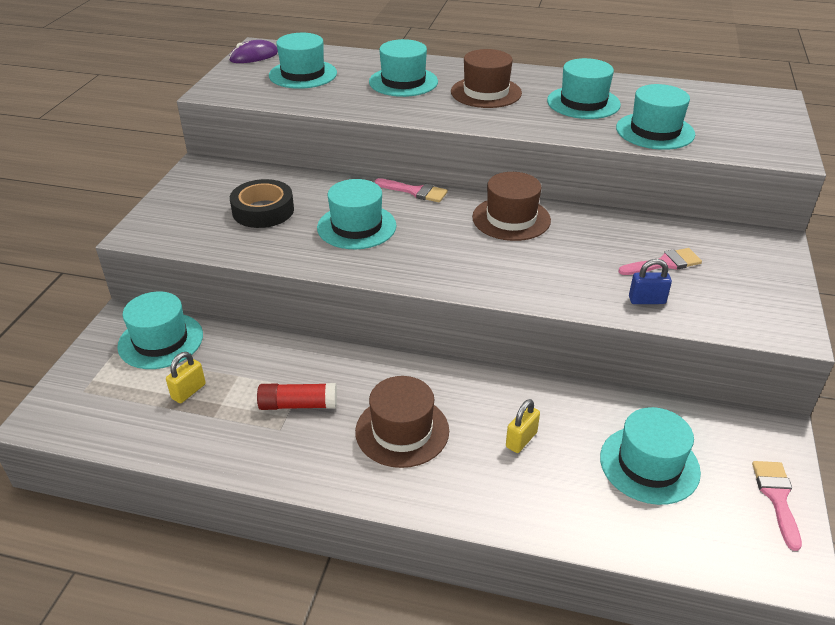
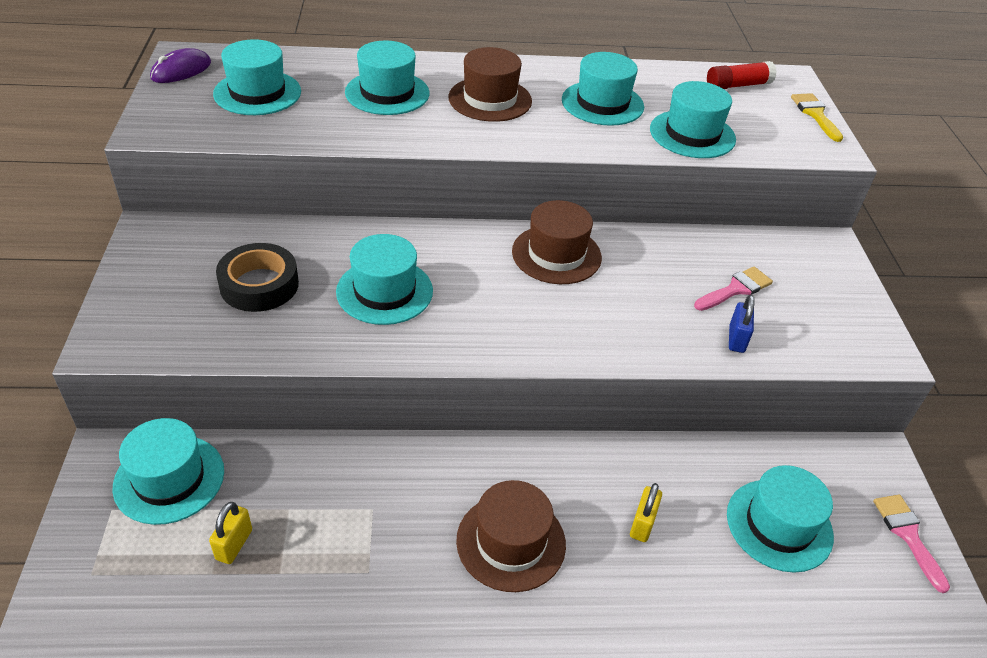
camera: 20 degrees left, 5 degrees up
(298, 405) = (378, 534): red glue stick -> red glue stick (738, 85)
(415, 191) = (434, 232): pink brush -> none
(647, 300) = (736, 339): blue padlock -> blue padlock turned 60 degrees counterclockwise
(785, 127) = (815, 114): none -> yellow brush

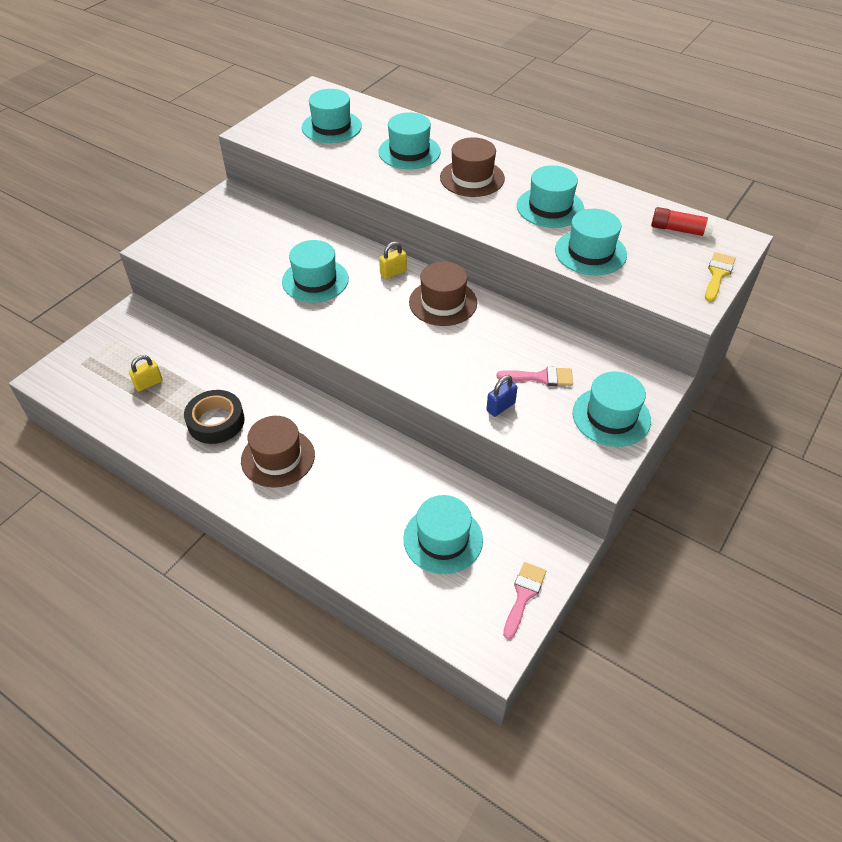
camera: 40 degrees right, 5 degrees up
(169, 479) = (149, 337): turquoise hat -> turquoise hat (611, 416)
(181, 70) = (304, 99): purple mouse -> none
(259, 285) = (253, 248): black tape -> black tape (216, 421)
(642, 524) = (359, 490): yellow padlock -> yellow padlock (393, 272)

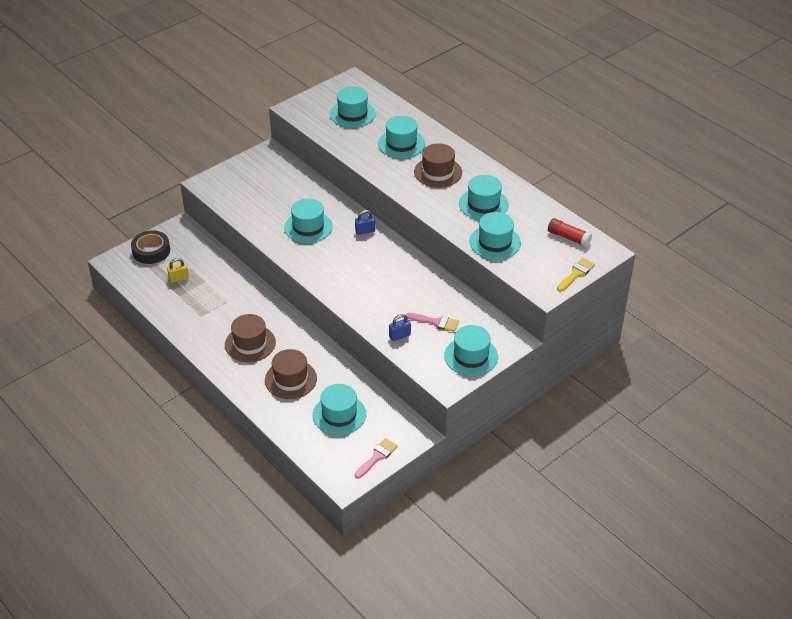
camera: 15 degrees right, 5 degrees down
(216, 421) = (216, 312): black tape -> black tape (151, 251)
(393, 272) = (365, 231): yellow padlock -> blue padlock
(443, 302) = (391, 259): brown hat -> brown hat (290, 379)

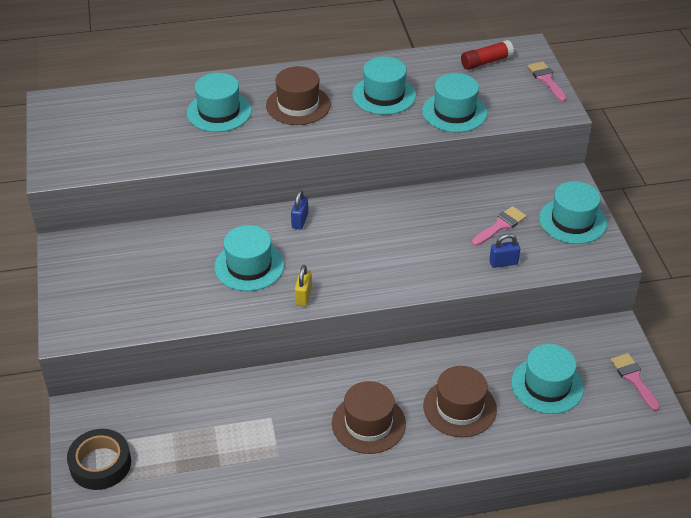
camera: 60 degrees left, 0 degrees up
(179, 278) = (185, 453): yellow padlock -> yellow padlock (303, 296)
(352, 114) = (121, 127): turquoise hat -> none
(399, 336) = (503, 263): blue padlock -> blue padlock turned 75 degrees clockwise
(576, 274) = (546, 79): yellow brush -> pink brush

